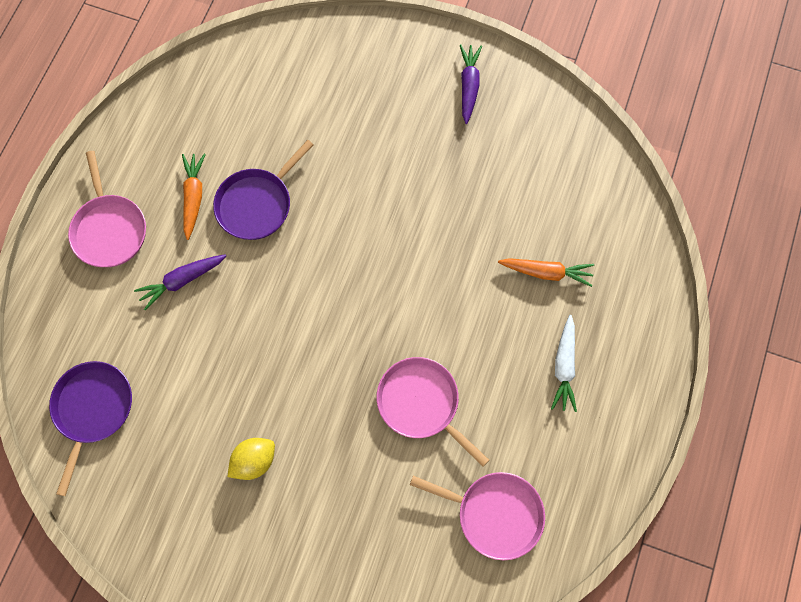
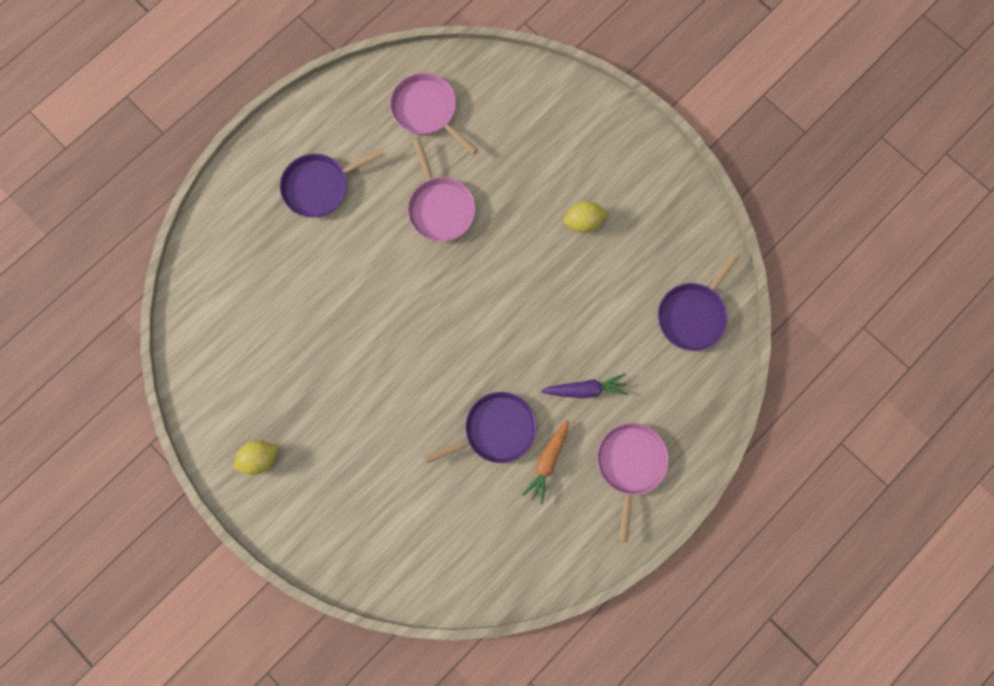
camera: 155 degrees left, 5 degrees up
(469, 86) = (259, 459): purple carrot -> yellow lemon
(546, 272) = (290, 263): orange carrot -> none
(564, 366) = (319, 187): white carrot -> purple pan

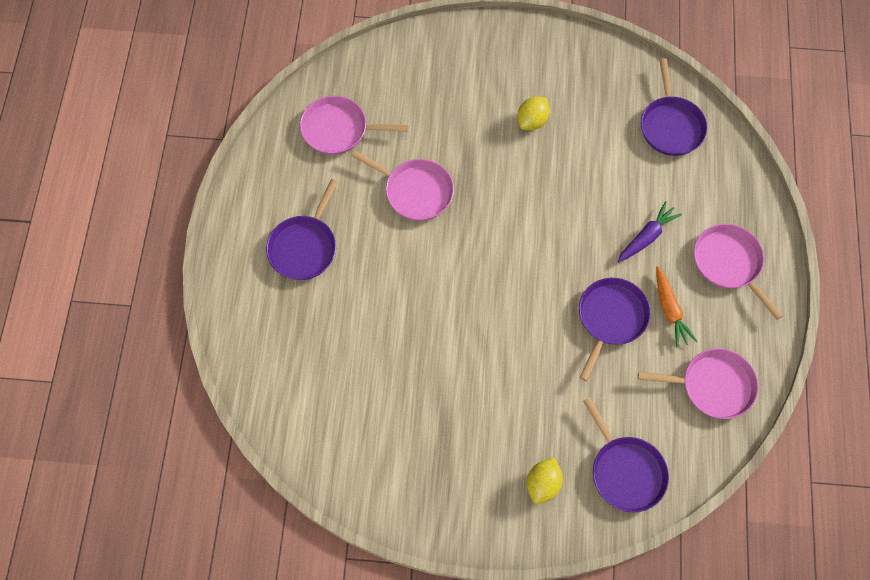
camera: 40 degrees left, 10 degrees down
(259, 459) = (449, 492): yellow lemon -> yellow lemon (543, 484)
(398, 554) = (626, 471): none -> purple pan
(524, 547) = (713, 386): none -> pink pan

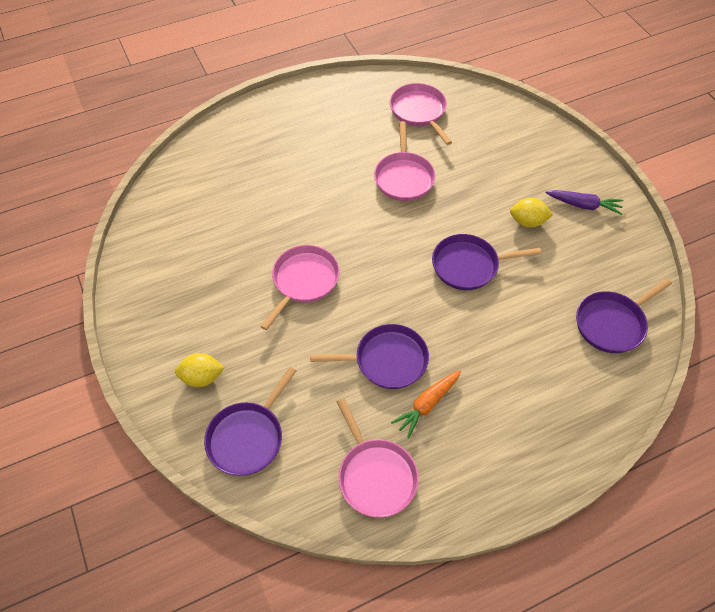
camera: 60 degrees right, 10 degrees down
(304, 247) = (310, 136): purple pan -> purple pan (468, 265)
(647, 237) = (486, 353): purple carrot -> purple carrot (583, 205)
(729, 263) = (511, 434): pink pan -> pink pan (304, 281)

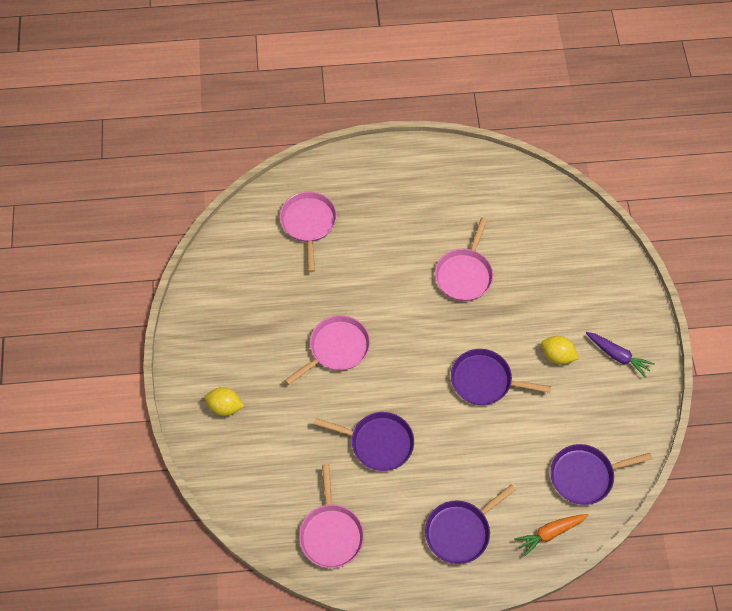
camera: 20 degrees right, 5 degrees up
(248, 437) = (244, 469): purple pan -> purple pan (460, 531)
(419, 111) = (509, 207): pink pan -> pink pan (308, 223)
(427, 404) = (395, 491): orange carrot -> orange carrot (550, 533)

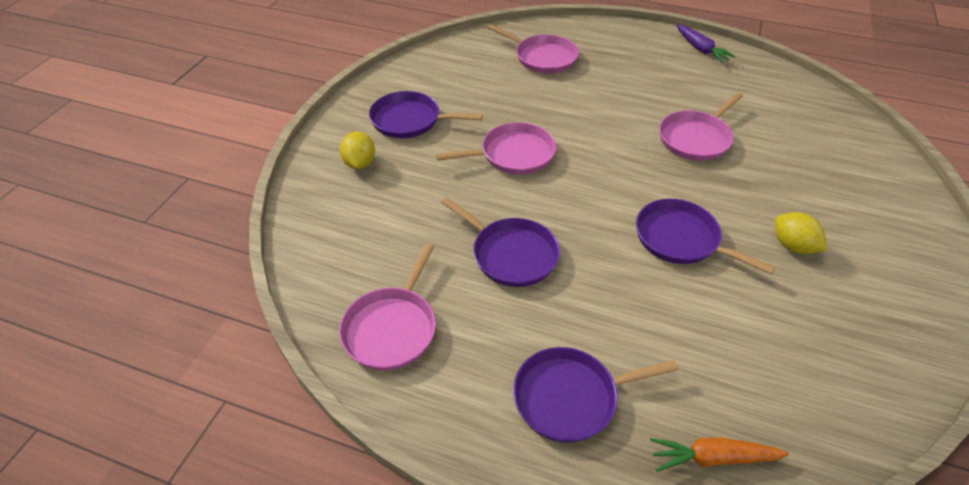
camera: 25 degrees right, 15 degrees down
(225, 407) = (359, 163): yellow lemon -> yellow lemon turned 45 degrees clockwise
(308, 223) = (543, 58): pink pan -> pink pan turned 105 degrees clockwise
(585, 476) = (795, 400): purple pan -> purple pan (409, 120)
(618, 356) = (884, 274): purple carrot -> purple carrot (700, 49)

